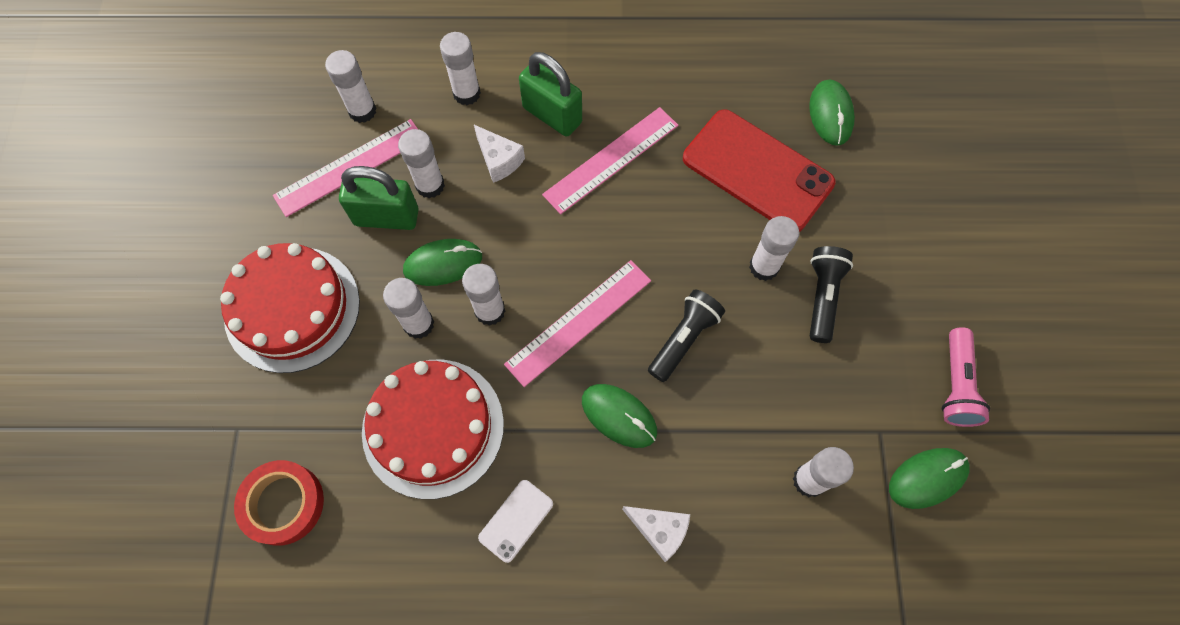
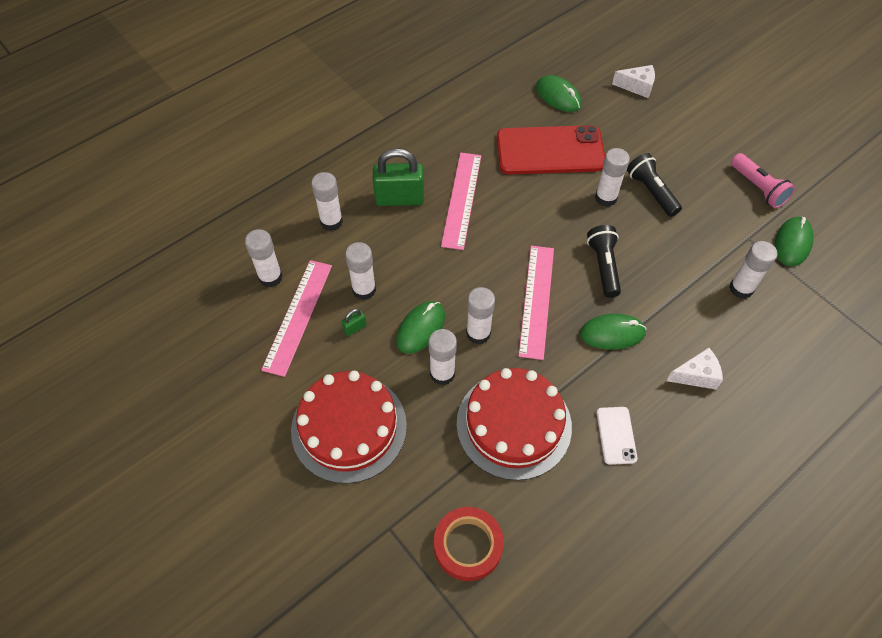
camera: 40 degrees left, 10 degrees down
(386, 217) = (355, 328): green padlock -> green padlock, size x0.43
(499, 160) = (393, 246): white cheese -> white cheese (637, 86)

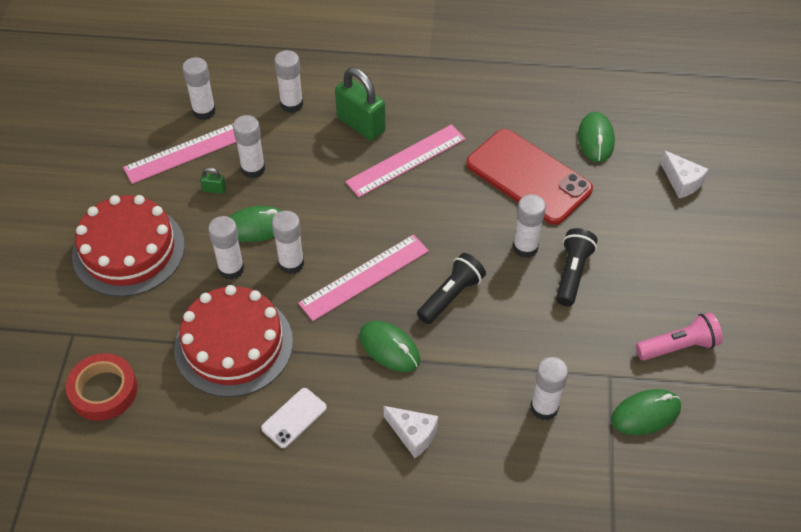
camera: 45 degrees right, 5 degrees down
(758, 188) = (678, 346): pink flashlight -> pink flashlight turned 120 degrees counterclockwise

